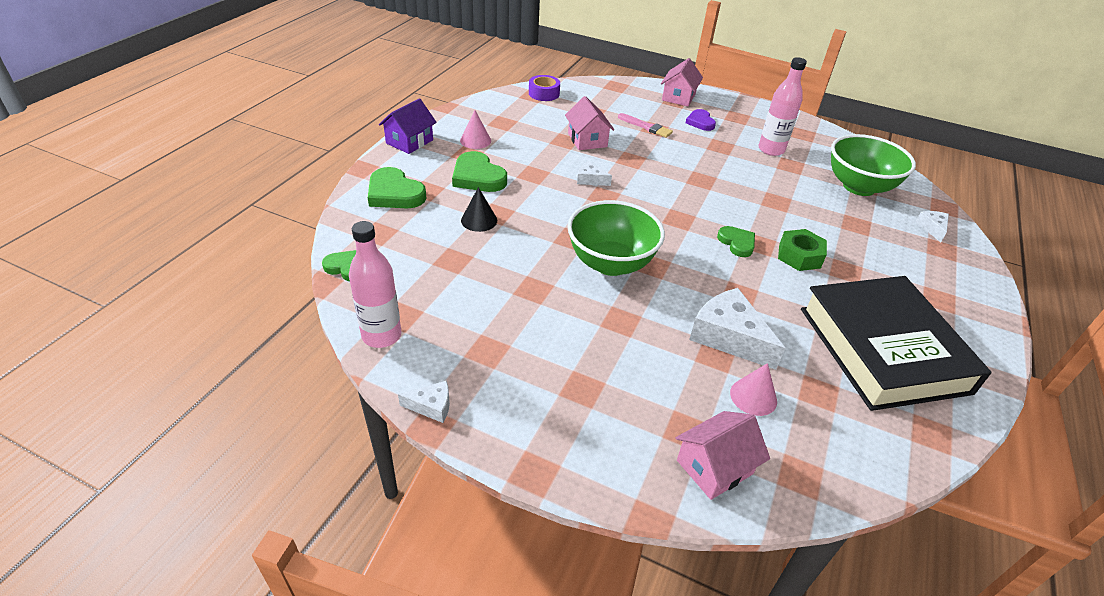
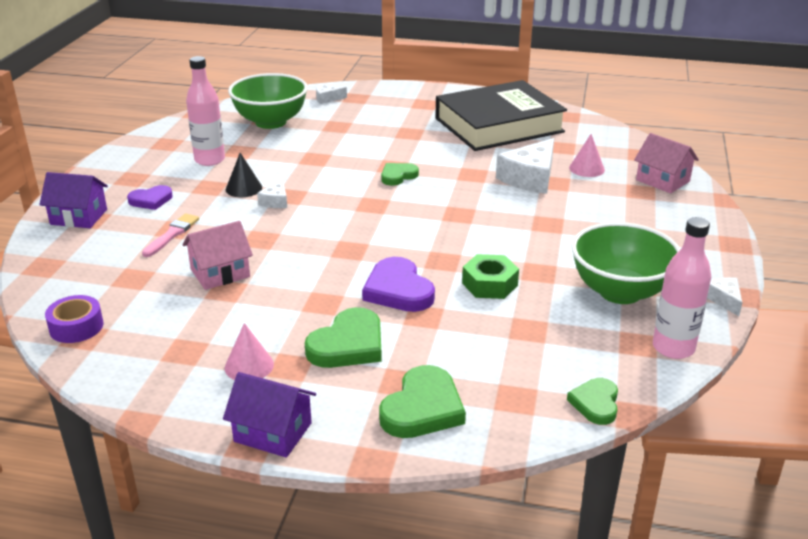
camera: 100 degrees left, 10 degrees down
(479, 220) = (444, 325): black cone -> black cone (243, 188)
(535, 208) = (398, 290): none -> purple heart
(590, 180) = (319, 261): white cheese -> white cheese (276, 201)
(611, 263) = (470, 235): green bowl -> green bowl (620, 292)
(678, 97) = (79, 217): pink house -> purple house
(799, 256) = (401, 150): green nut -> green nut (489, 284)

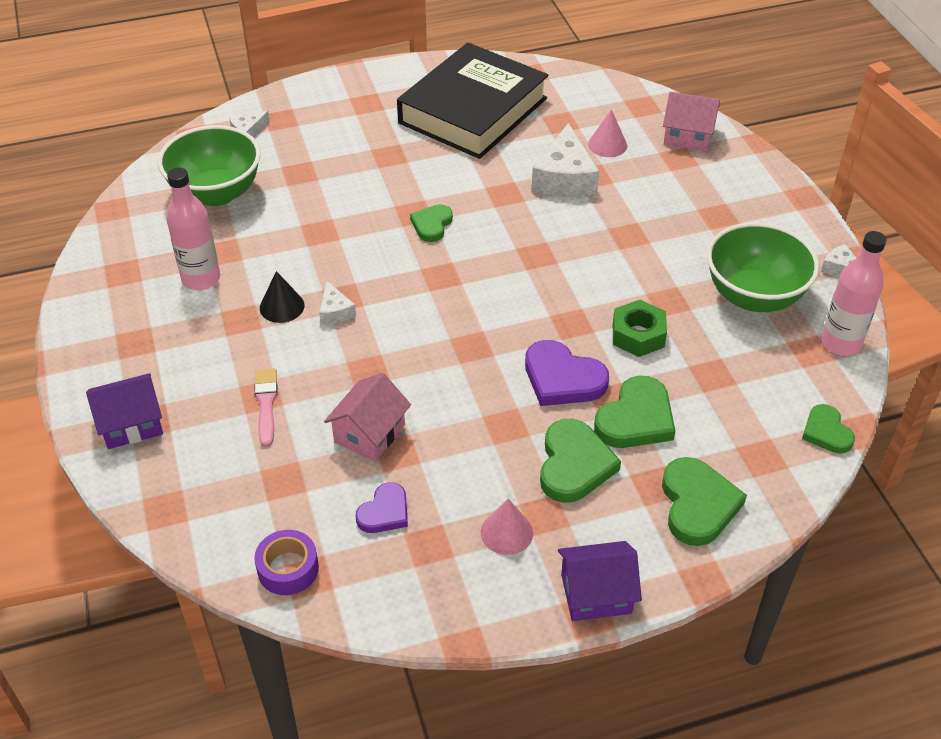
camera: 30 degrees left, 15 degrees up
(151, 200) = (192, 365): purple heart -> purple heart (384, 512)
(430, 334) = (636, 419): none -> green heart

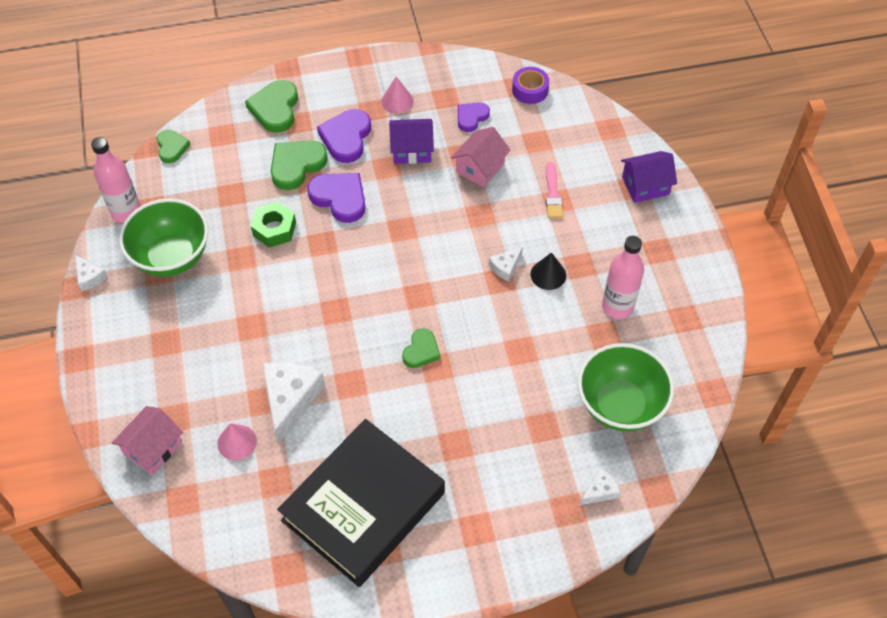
camera: 175 degrees left, 10 degrees up
(335, 311) = (505, 267): white cheese -> white cheese turned 120 degrees counterclockwise
(574, 465) = (346, 138): green heart -> purple heart
(596, 593) = (351, 66): purple house -> purple house (412, 150)
(687, 136) = (153, 448): pink house -> pink house turned 75 degrees counterclockwise

